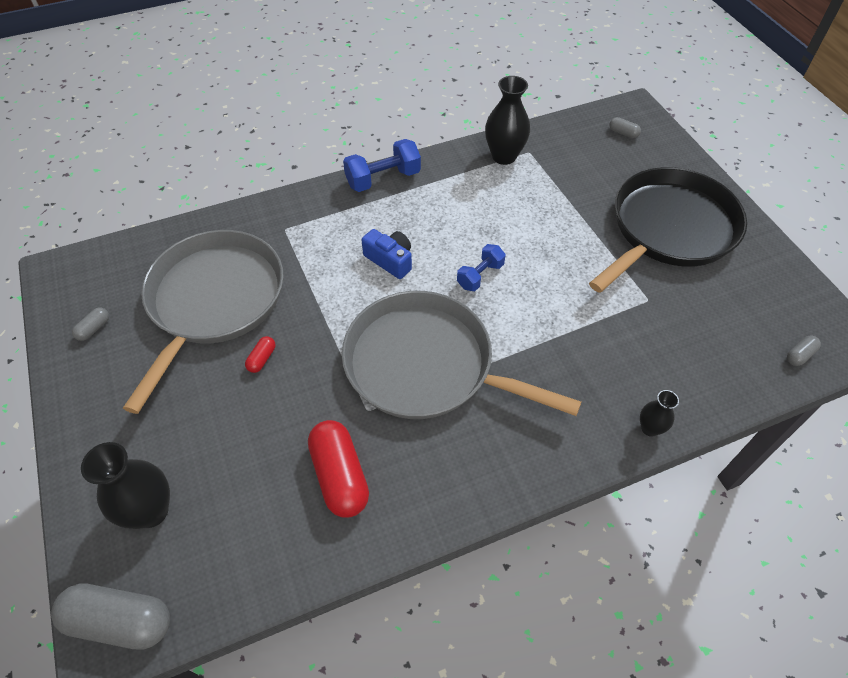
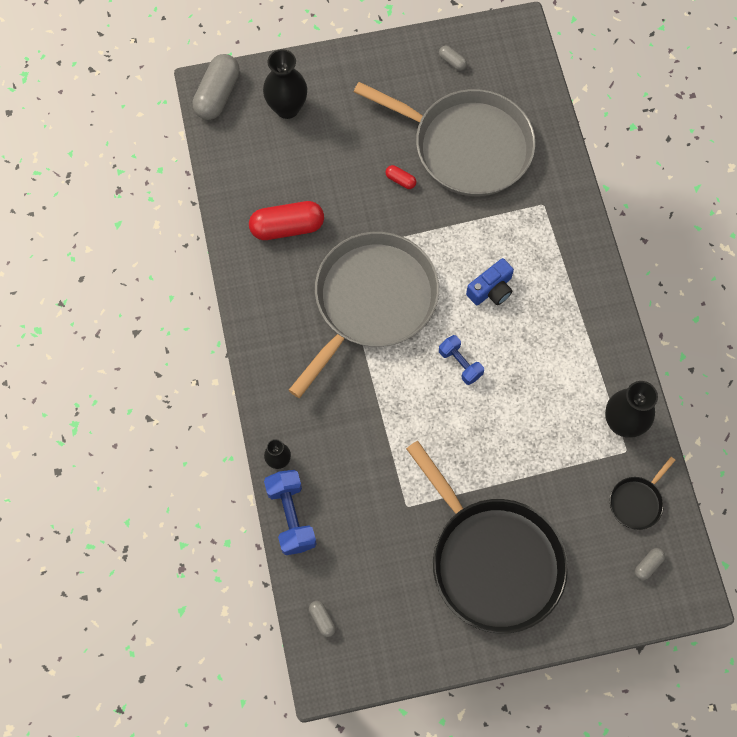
camera: 100 degrees right, 15 degrees up
(383, 179) = (601, 298): blue dumbbell -> blue dumbbell (291, 516)
(572, 143) = (637, 502): none -> black pan

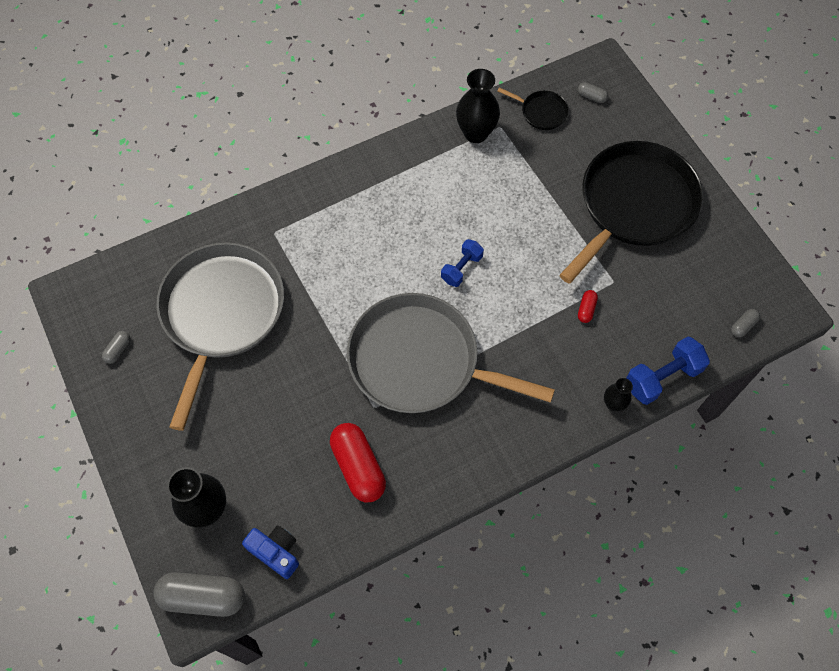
camera: 105 degrees left, 5 degrees down
(400, 180) = (275, 367): red capsule -> red capsule (586, 309)
(491, 289) = (377, 258): blue camera -> blue camera (275, 552)

